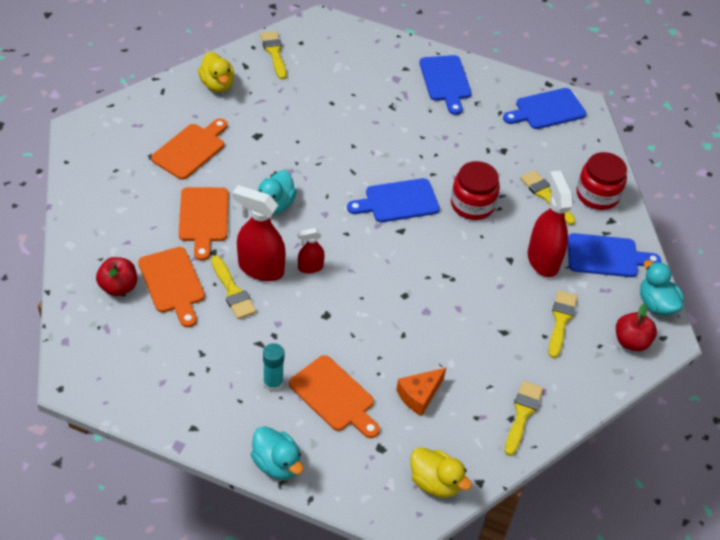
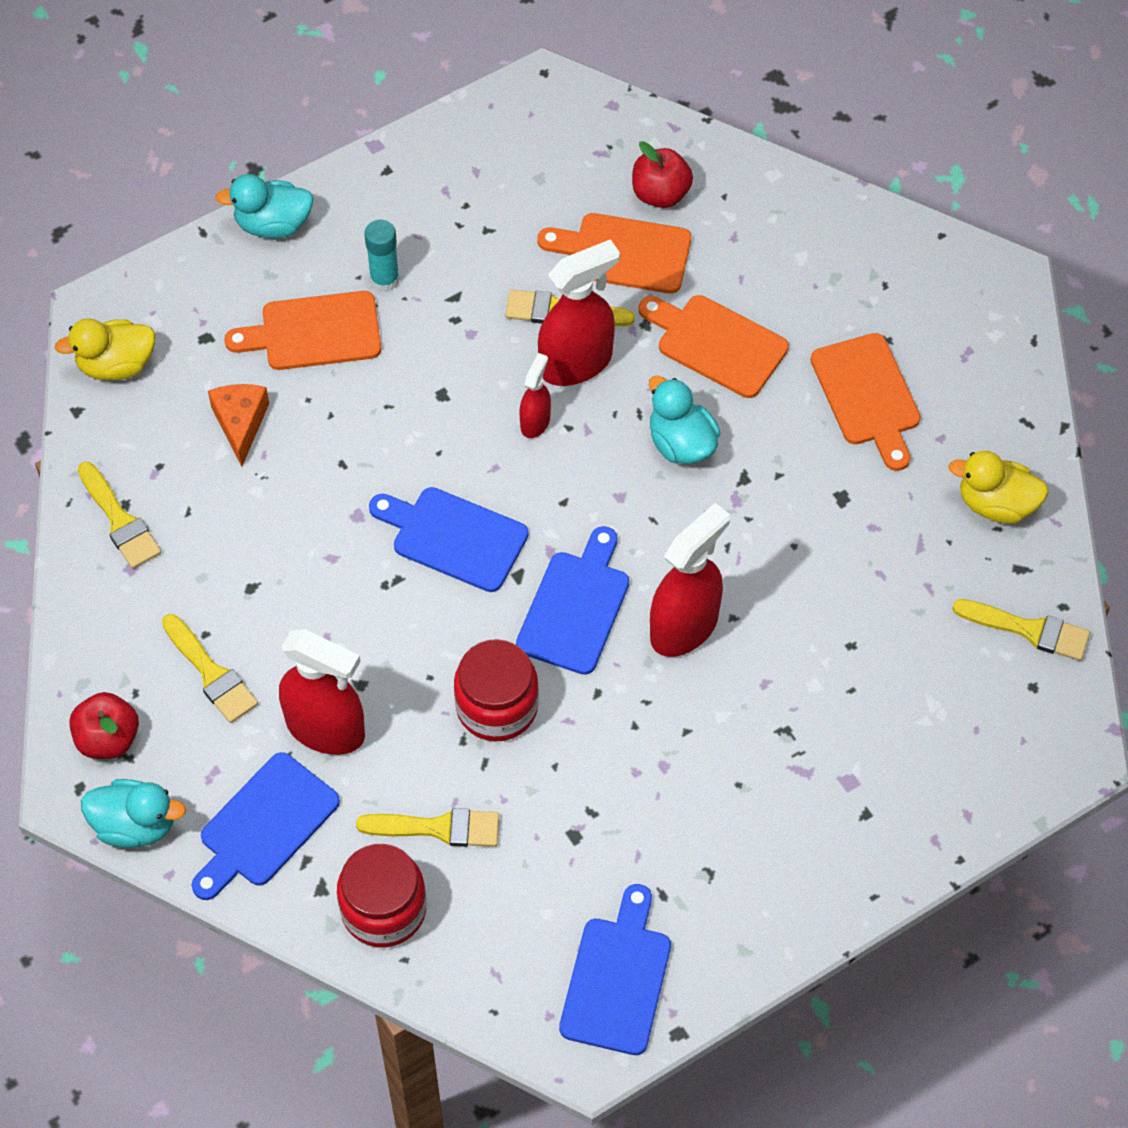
camera: 130 degrees right, 10 degrees up
(373, 159) = (684, 626): none -> red spray bottle
(446, 81) = (793, 859): blue cutting board -> blue cutting board (453, 537)

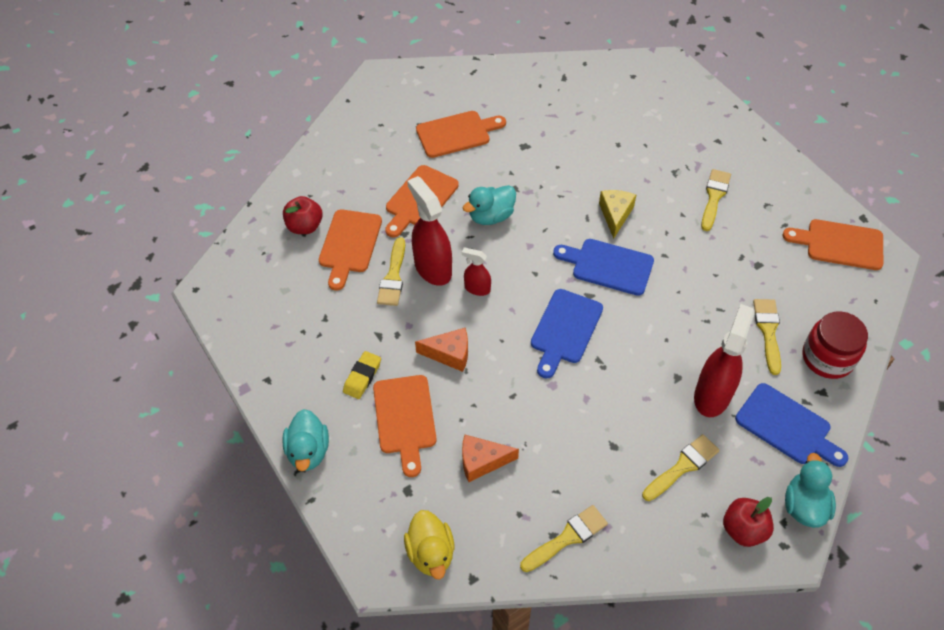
camera: 90 degrees left, 5 degrees down
(384, 279) = (362, 377): turquoise glue stick -> yellow eraser
(417, 385) = (449, 354): none -> orange cheese
(497, 706) = (681, 304): red jar -> none
(617, 978) = (840, 244): blue cutting board -> orange cutting board
(684, 626) = (615, 215): red spray bottle -> yellow cheese
(996, 504) = (525, 85): yellow duck -> none
(1029, 630) = (600, 76): yellow brush -> yellow brush (714, 197)

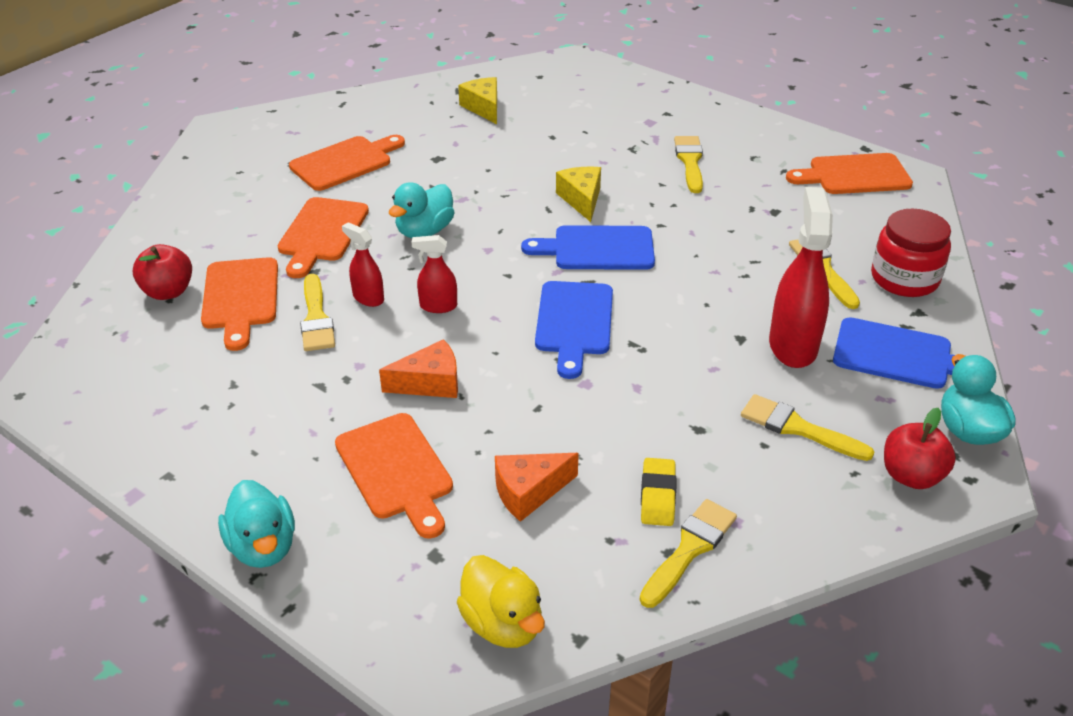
camera: 20 degrees left, 15 degrees down
(362, 377) = (314, 438): yellow eraser -> yellow eraser (657, 496)
(432, 268) = (368, 298): red spray bottle -> red spray bottle, size x0.53
(577, 101) = (483, 108): none -> yellow cheese
(682, 466) = (798, 428): yellow brush -> yellow brush turned 90 degrees counterclockwise

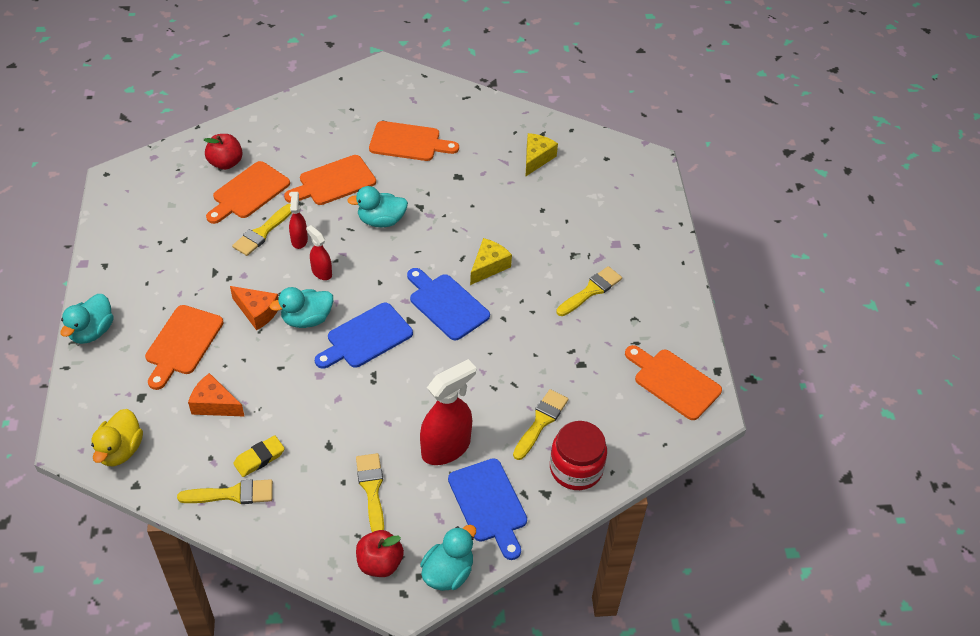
camera: 45 degrees right, 10 degrees up
(492, 351) = (307, 319): none -> turquoise duck

